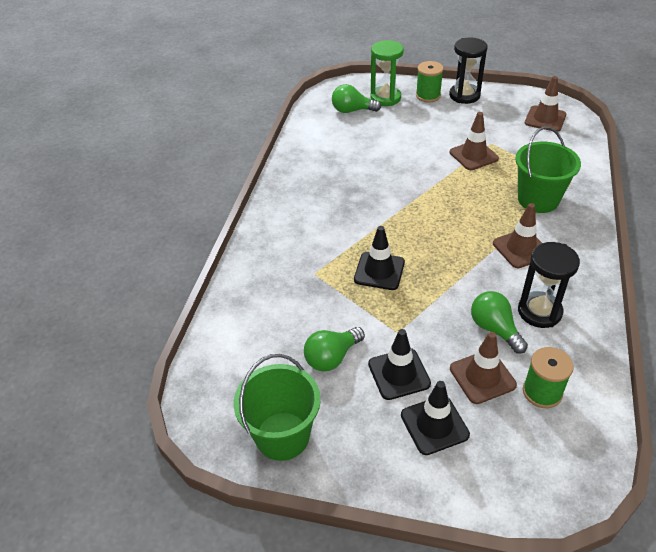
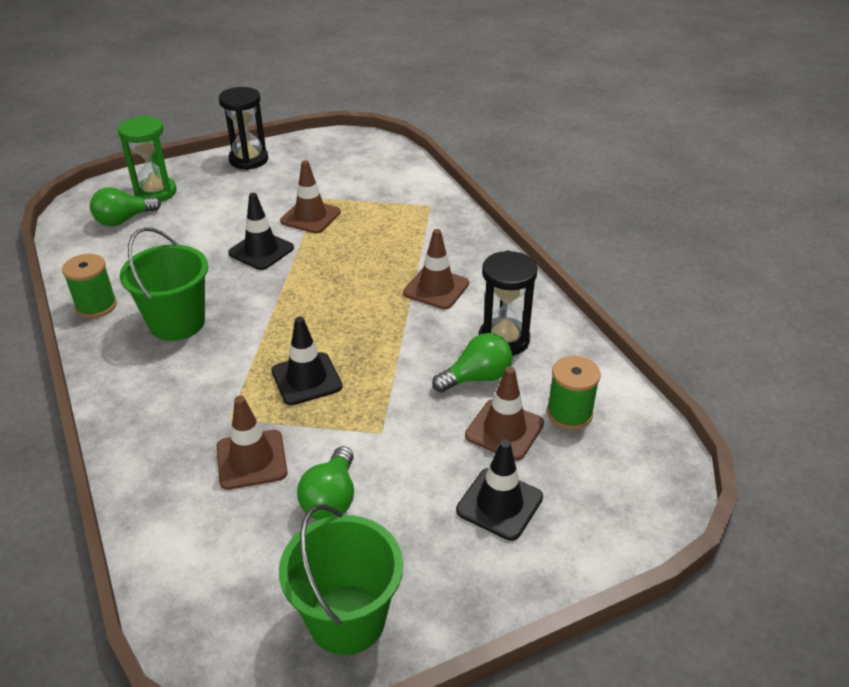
camera: 40 degrees left, 5 degrees down
(399, 374) = (420, 474): black traffic cone -> black traffic cone (261, 251)
(428, 96) = (206, 173): green spool -> green spool (96, 306)
(494, 329) = (477, 377): green light bulb -> green light bulb turned 135 degrees clockwise
(538, 199) = (413, 234): green bucket -> green bucket (177, 322)
(545, 119) = (354, 155): brown traffic cone -> brown traffic cone (251, 460)

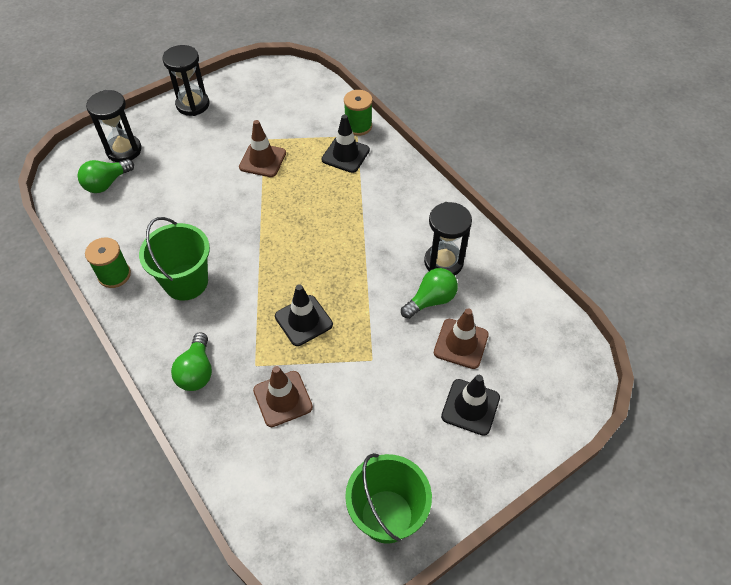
camera: 10 degrees left, 15 degrees up
(155, 192) = (124, 150): green hourglass -> black hourglass
(261, 251) = (232, 201): black traffic cone -> black traffic cone (345, 155)
(331, 499) = (350, 422): green light bulb -> green light bulb (197, 371)
(436, 288) = (381, 220): brown traffic cone -> none
(569, 413) = (504, 322): green spool -> green spool (358, 126)

